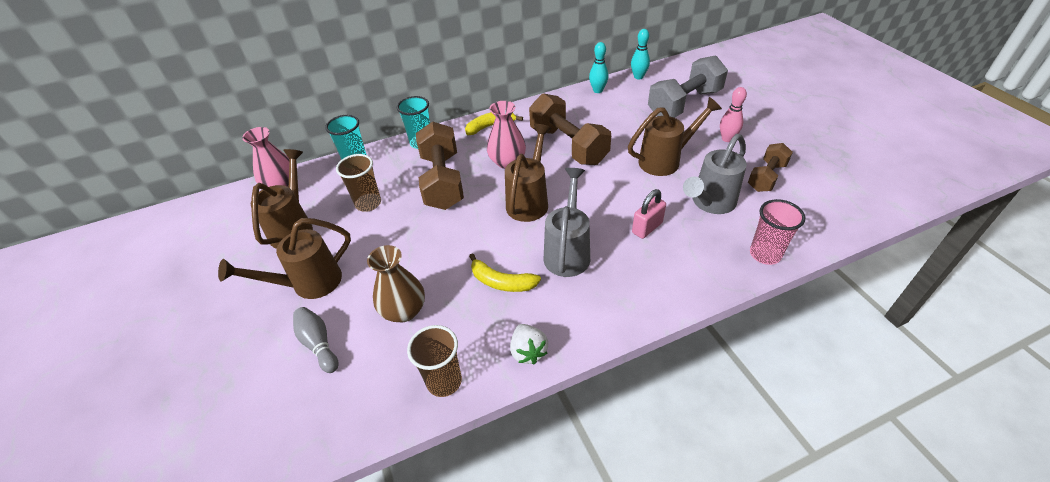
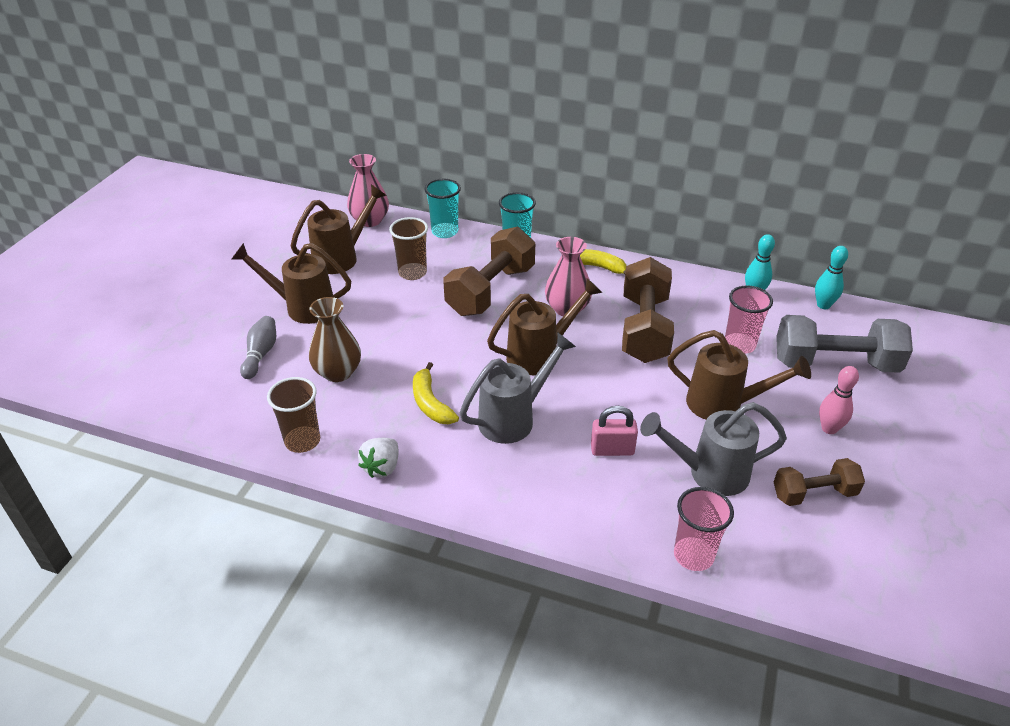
camera: 40 degrees right, 5 degrees down
(628, 123) = (739, 345): none -> pink cup

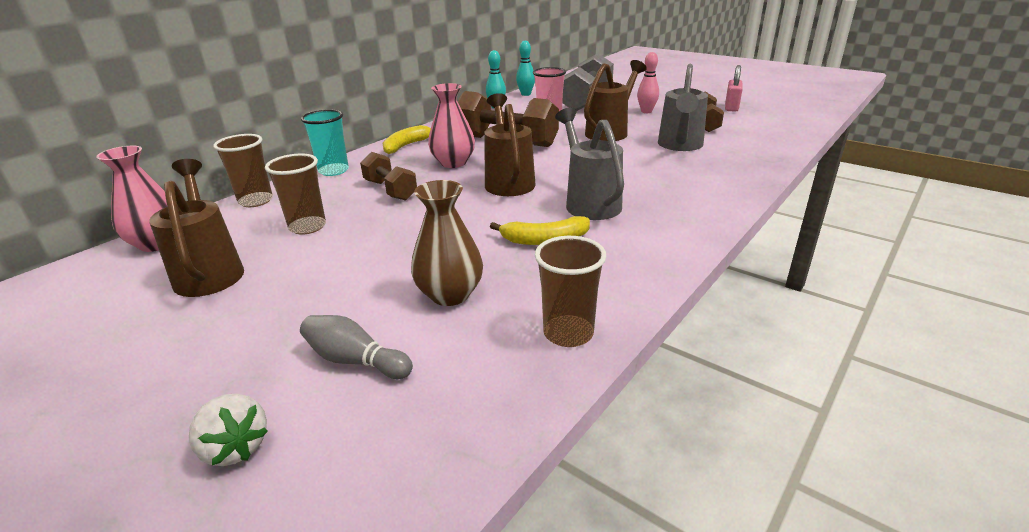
camera: 70 degrees left, 10 degrees down
(302, 307) = (282, 313): brown watering can -> none
(382, 467) = (635, 279): white strawberry -> white strawberry (235, 448)
(445, 232) = (256, 201): turquoise cup -> brown cup
(491, 291) = (390, 190): brown dumbbell -> brown dumbbell, size x0.58
(612, 450) = (645, 171): pink padlock -> pink padlock (731, 107)
(693, 555) = (761, 162): pink cup -> none

